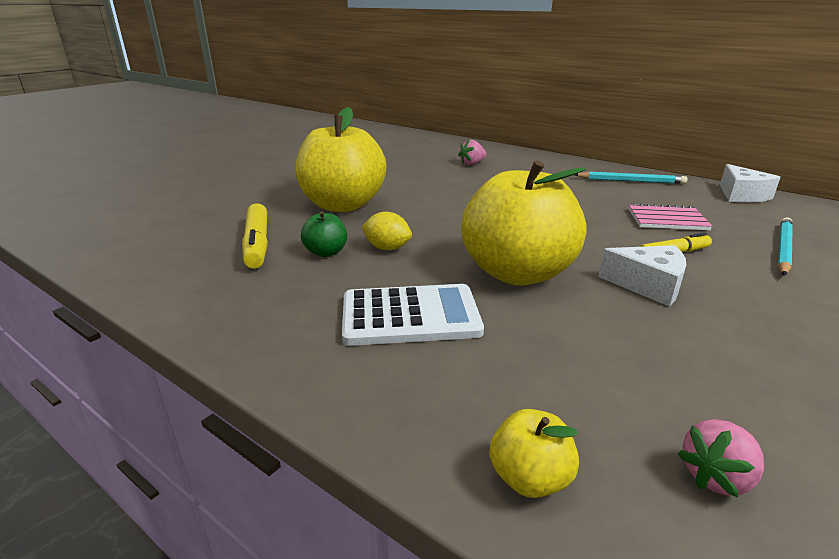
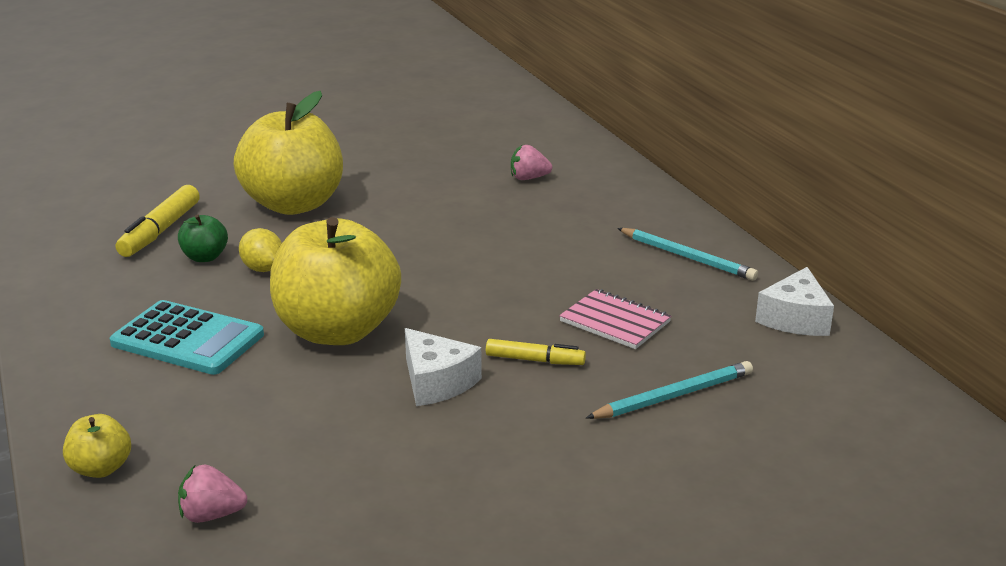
camera: 30 degrees right, 0 degrees up
(410, 316) = (187, 339): white calculator -> turquoise calculator

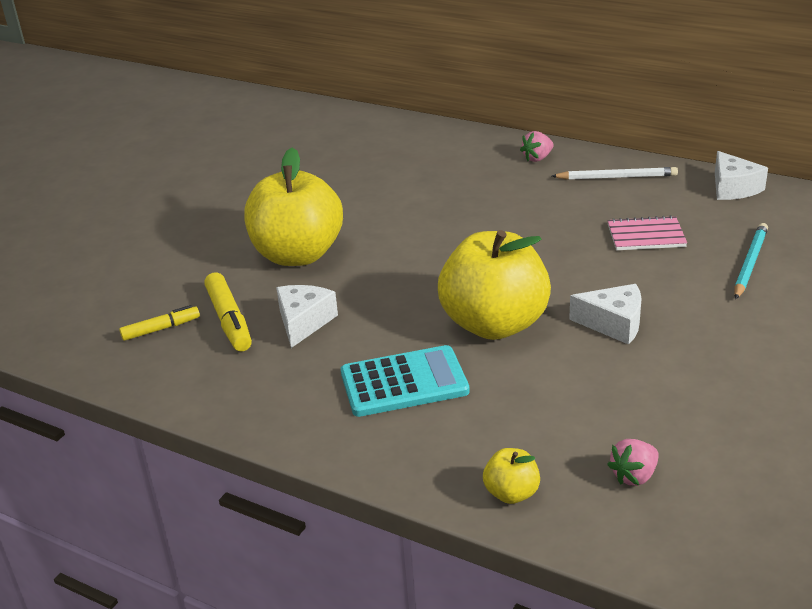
camera: 35 degrees left, 5 degrees up
(205, 257) = (304, 322): green apple -> white cheese
(263, 269) = (363, 309): yellow lemon -> none
(529, 178) = (431, 166): pink strawberry -> pink strawberry (537, 158)
(534, 360) = (643, 281): yellow marker -> yellow marker (161, 329)
(687, 257) = (616, 177): turquoise pencil -> white pencil

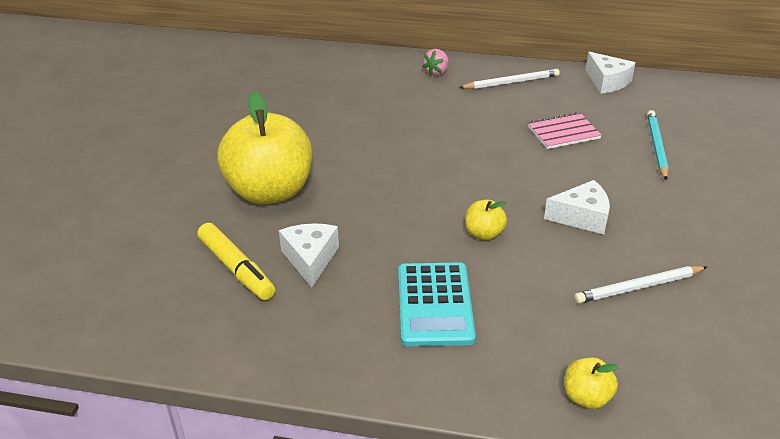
camera: 20 degrees left, 5 degrees up
(161, 329) = (171, 289): yellow marker -> none
(404, 382) = (434, 304): turquoise calculator -> turquoise calculator turned 120 degrees clockwise
(494, 324) = (484, 233): yellow apple -> yellow apple, size x0.42
(634, 476) = (676, 358): pink strawberry -> none
(635, 401) = (639, 287): none -> white pencil

